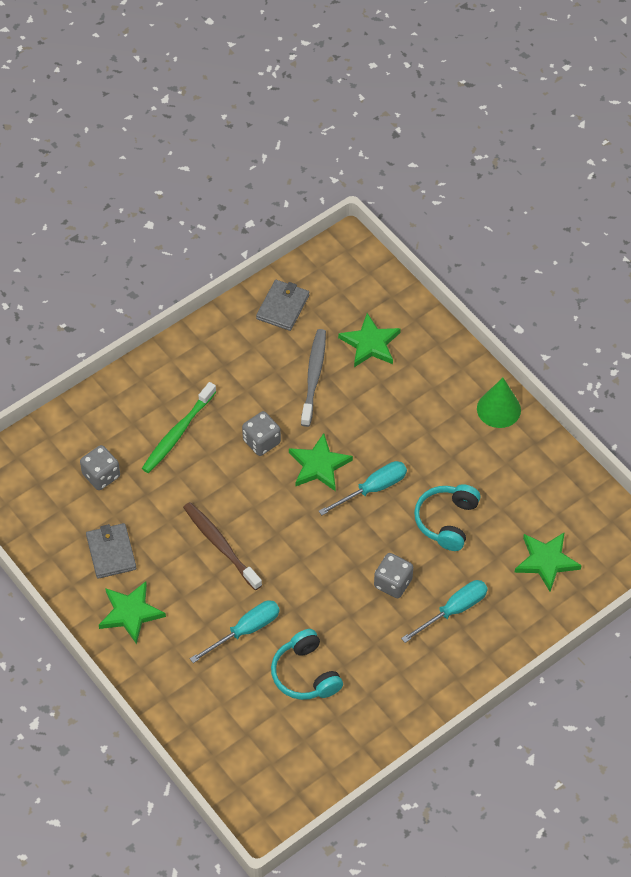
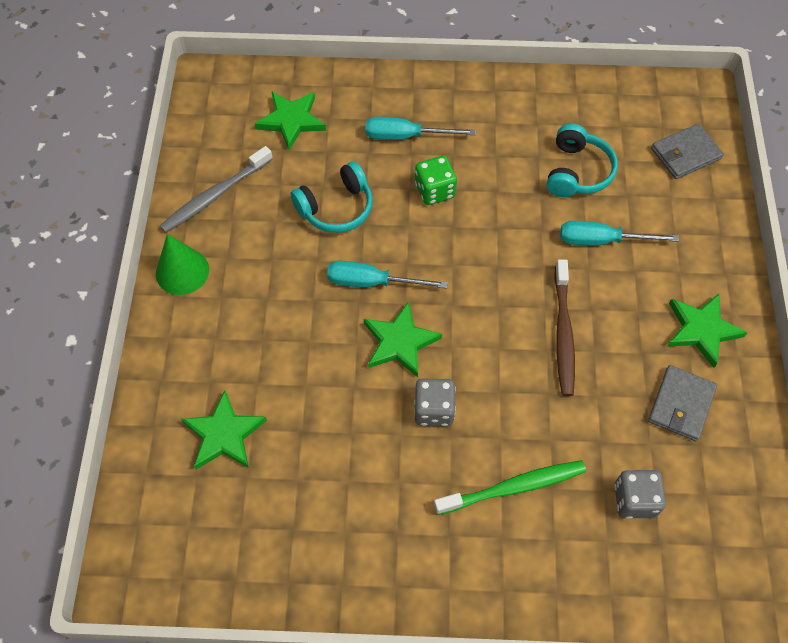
camera: 140 degrees left, 5 degrees up
(283, 307) = (268, 557): grey wallet -> grey wallet (685, 154)
(313, 377) = (316, 441): grey toothbrush -> grey toothbrush (215, 195)
(393, 583) = (434, 190): grey dice -> green dice

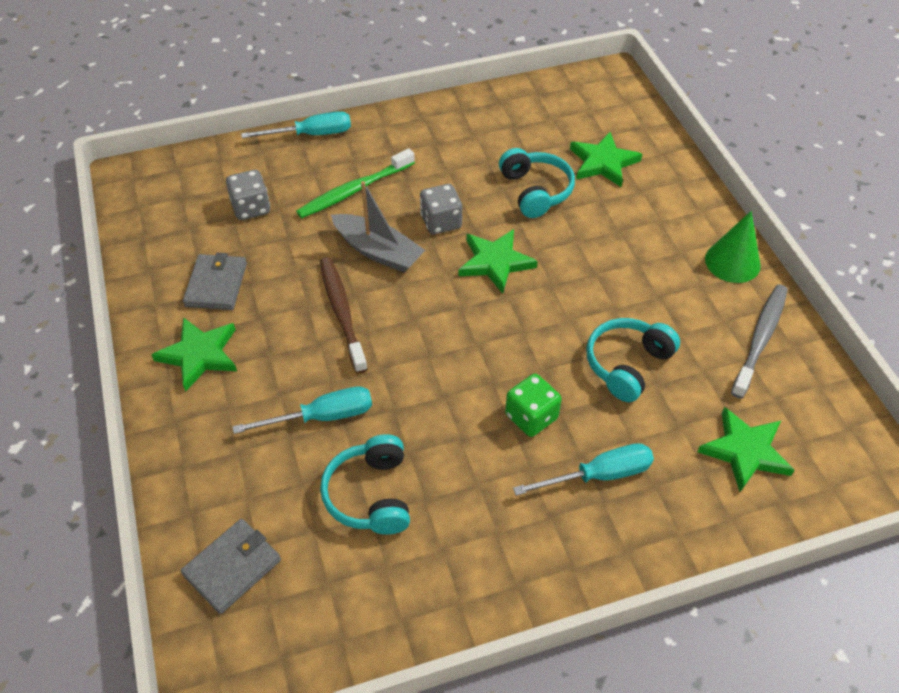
camera: 160 degrees right, 10 degrees down
(317, 418) = (535, 191): none -> turquoise headphones
(372, 282) = (548, 304): turquoise screwdriver -> turquoise screwdriver (311, 134)
(510, 393) = (378, 251): none -> grey boat

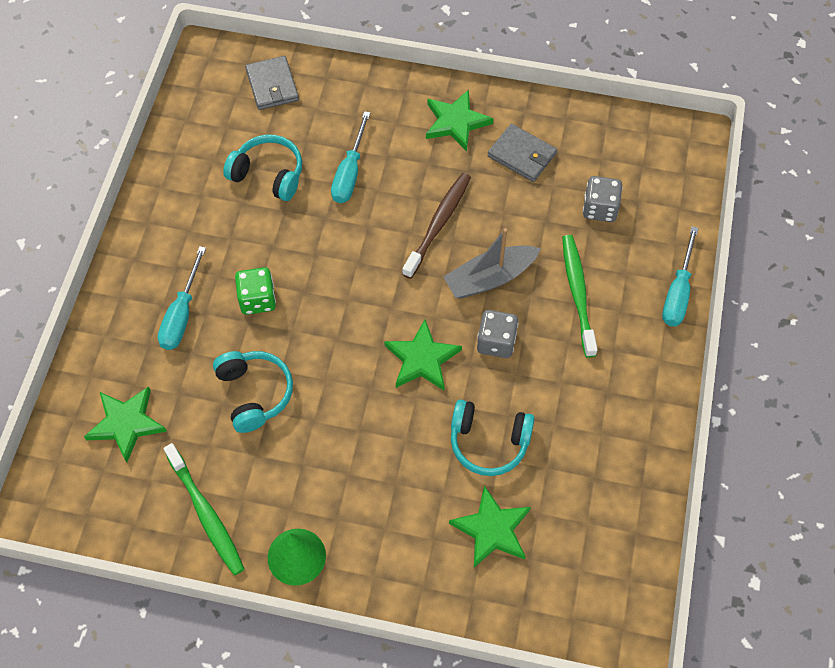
camera: 120 degrees right, 10 degrees up
(342, 313) = (438, 224): brown toothbrush -> brown toothbrush turned 75 degrees counterclockwise
(760, 339) = (206, 513): grey toothbrush -> green toothbrush

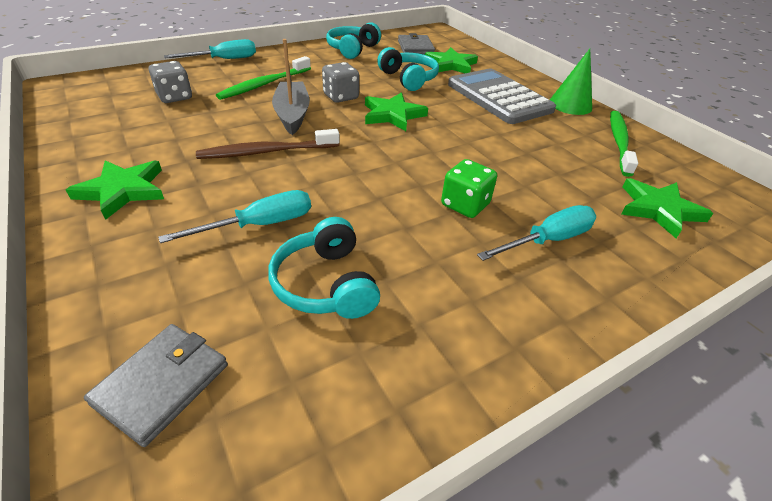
camera: 135 degrees left, 20 degrees down
(254, 393) = (528, 164): turquoise headphones -> turquoise headphones (352, 49)
(373, 496) = (499, 97): none -> grey calculator
(490, 278) = (292, 114): grey boat -> grey boat turned 120 degrees counterclockwise
(522, 155) = (142, 142): grey wallet -> grey wallet (415, 47)

